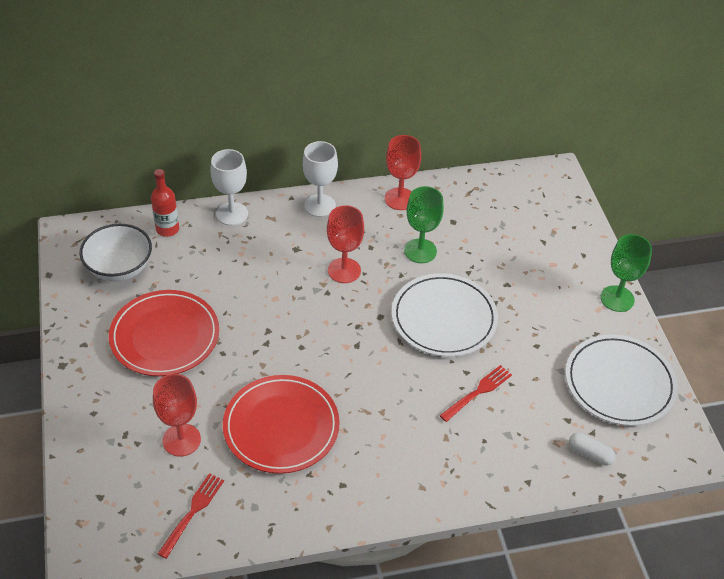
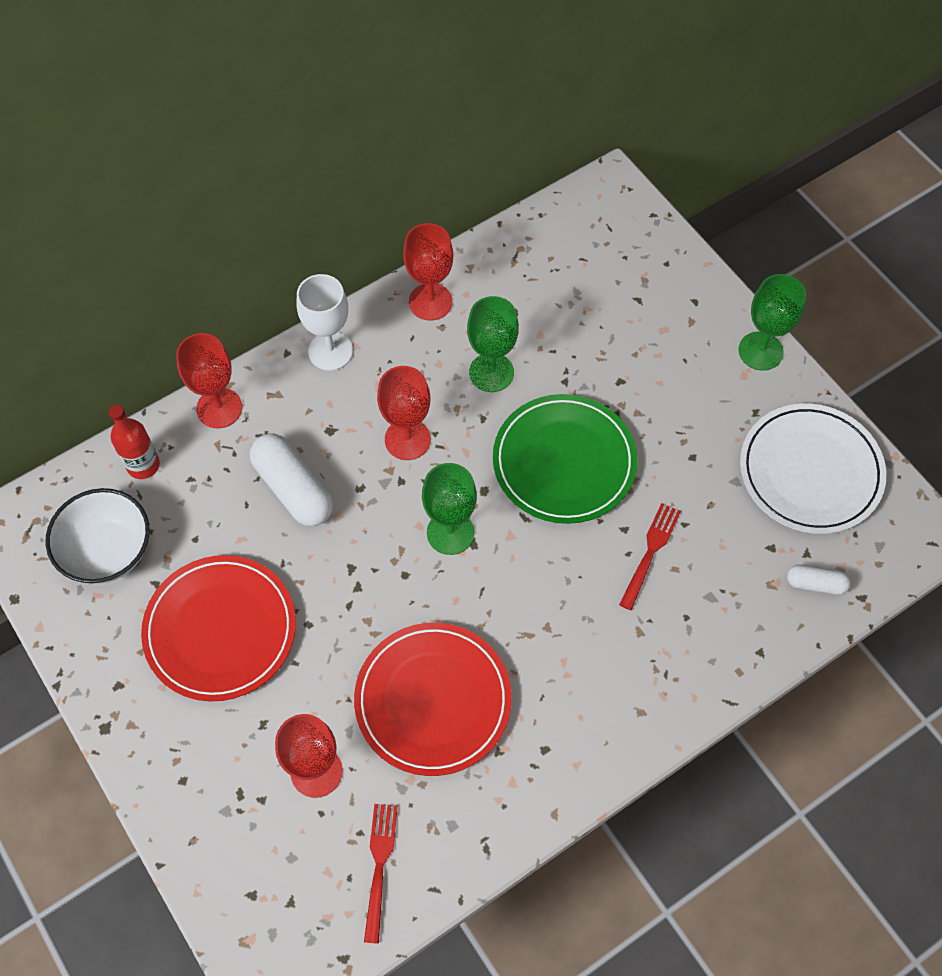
camera: 20 degrees left, 15 degrees up
(232, 214) = (219, 408): white goblet -> red goblet
(255, 273) = (294, 488): none -> white capsule
(344, 333) = (450, 532): none -> green goblet
(444, 318) = (564, 462): white plate -> green plate

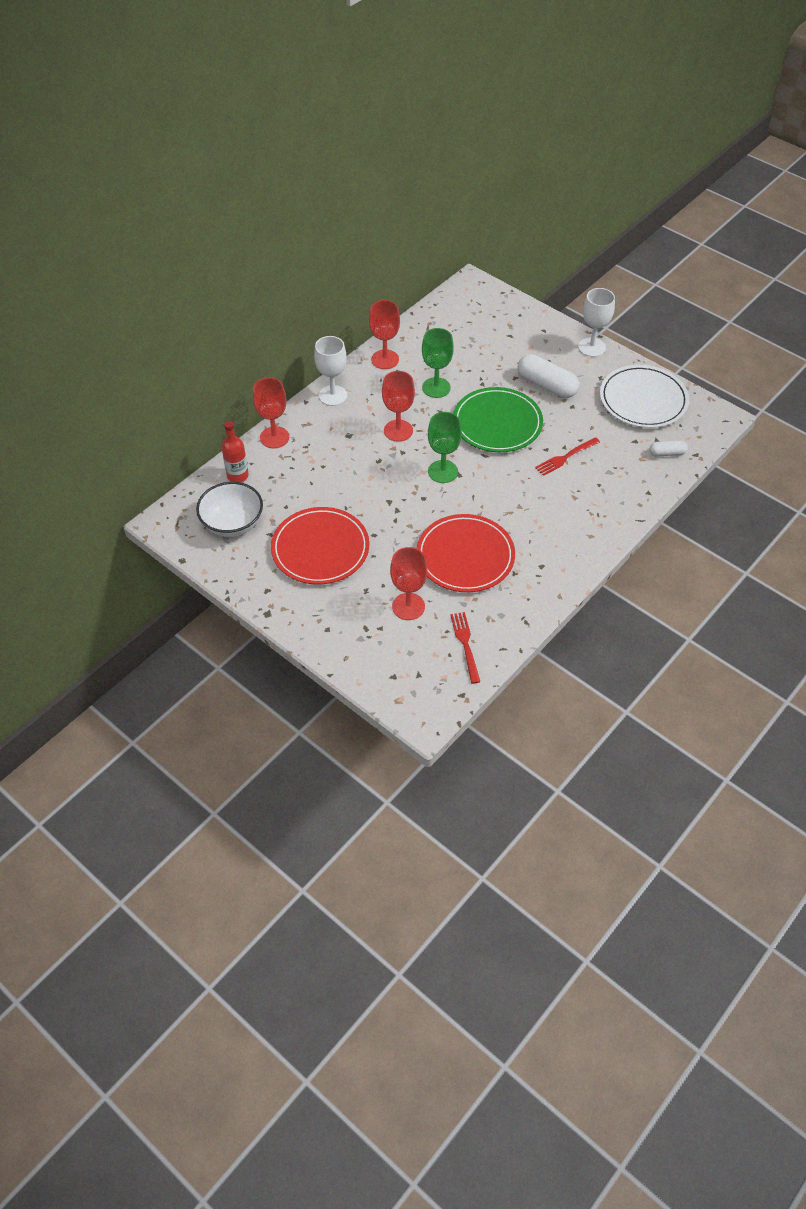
camera: 15 degrees left, 10 degrees down
(294, 488) = (337, 469): white capsule -> white capsule (546, 385)
(650, 552) = (565, 457): red fork -> red fork turned 135 degrees counterclockwise
(760, 351) = (591, 347): green goblet -> white goblet

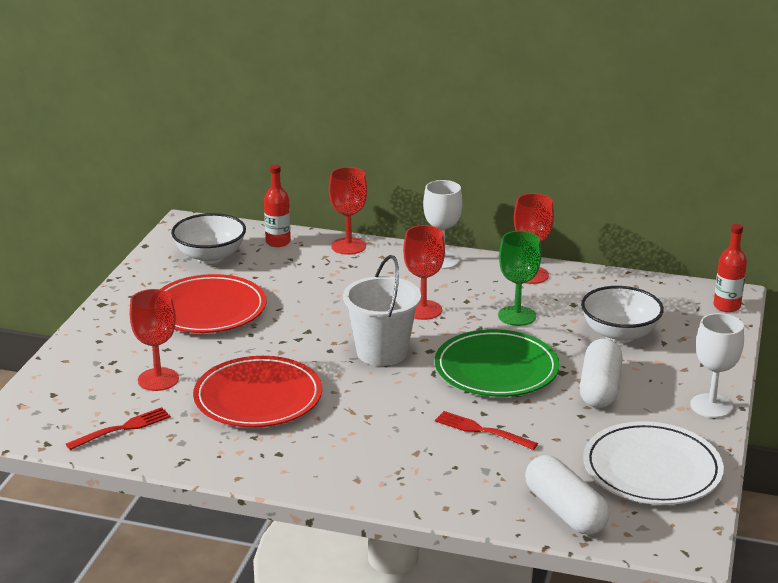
camera: 65 degrees right, 25 degrees down
(443, 471) = (382, 352): green goblet -> white bucket
(484, 290) = (727, 306): none -> red bottle
(488, 350) = (619, 334): none -> white bowl
(667, 453) = (565, 511): white capsule -> white capsule, size x1.86

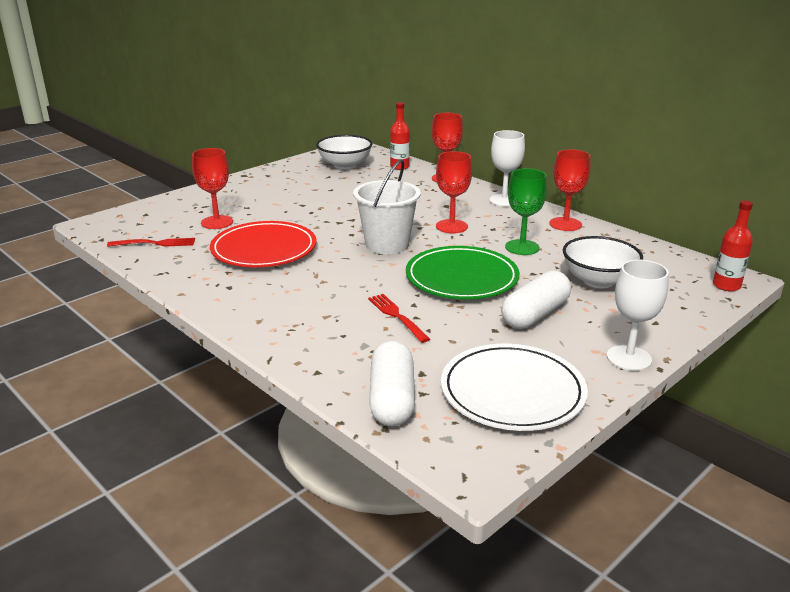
camera: 30 degrees right, 0 degrees up
(208, 309) = (303, 192): red plate -> none

